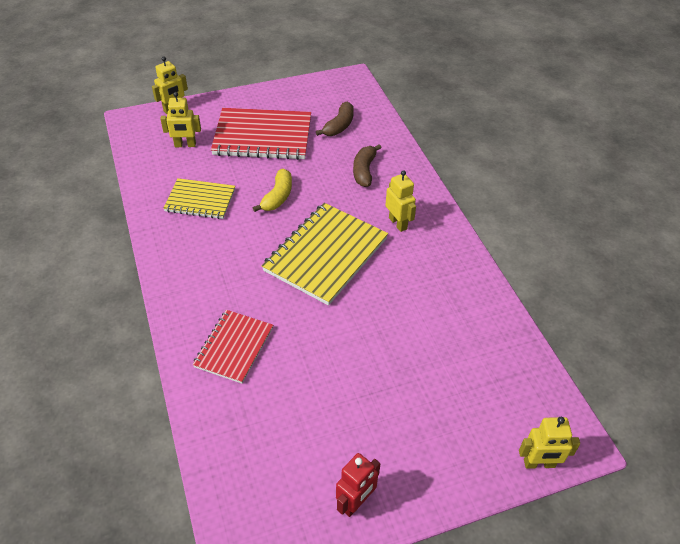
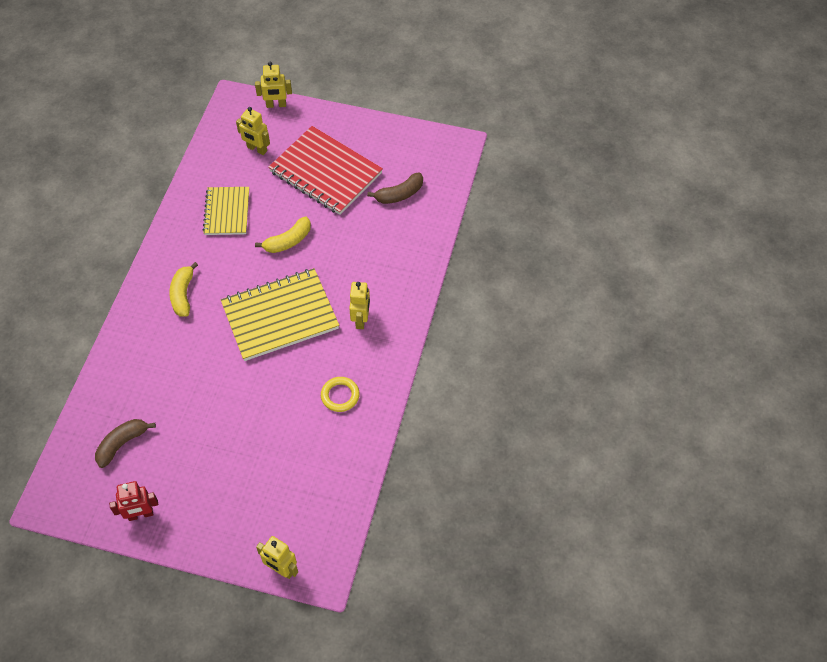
camera: 35 degrees right, 10 degrees up
(200, 200) = (227, 212): yellow notebook -> yellow notebook turned 45 degrees clockwise
(217, 282) = (183, 295): none -> yellow banana
(234, 347) = (154, 355): red notebook -> none
(364, 171) = (379, 253): brown banana -> brown banana (122, 444)
(439, 288) = (340, 396): none -> yellow ring

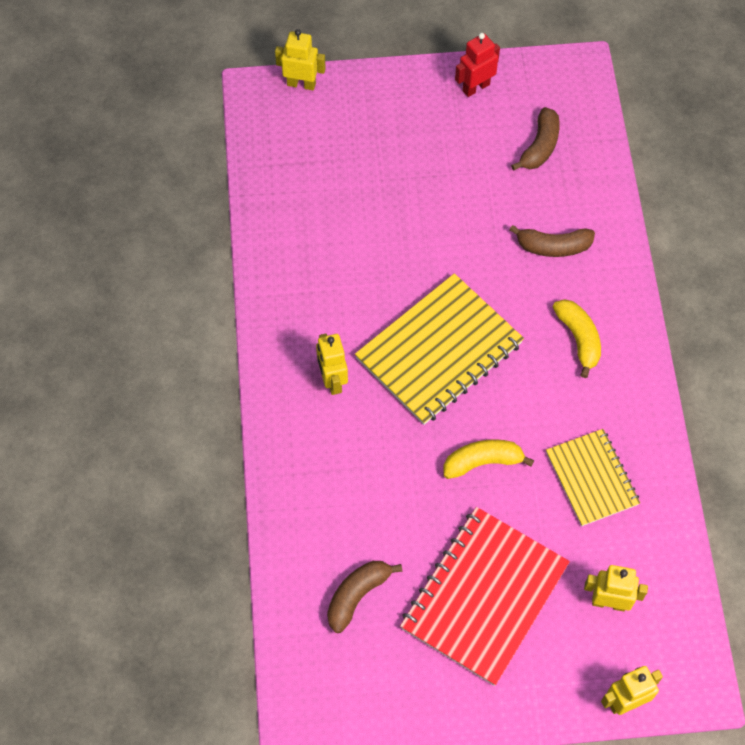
camera: 160 degrees right, 5 degrees up
(161, 362) = (553, 247): none -> brown banana
(288, 241) = (482, 462): yellow banana -> yellow banana turned 45 degrees clockwise
(325, 172) = (484, 596): red notebook -> red notebook turned 75 degrees counterclockwise
(340, 396) = (317, 276): yellow ring -> none

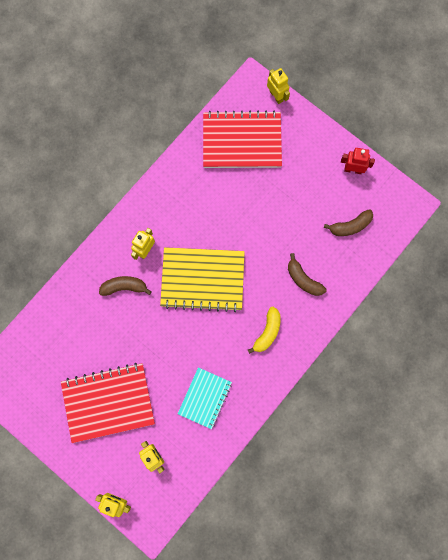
camera: 45 degrees right, 15 degrees up
(315, 164) = (242, 141): none -> red notebook
(357, 595) = (60, 351): brown banana -> brown banana (124, 287)
(482, 462) = (168, 346): yellow banana -> none
(591, 478) = (205, 398): yellow notebook -> turquoise notebook

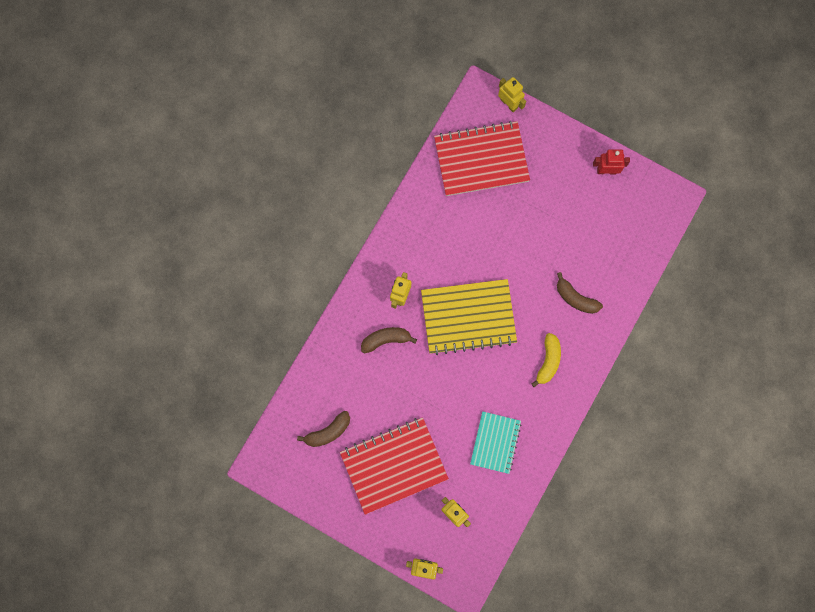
camera: 10 degrees left, 0 degrees up
(350, 226) = (615, 232): brown banana -> brown banana (328, 432)

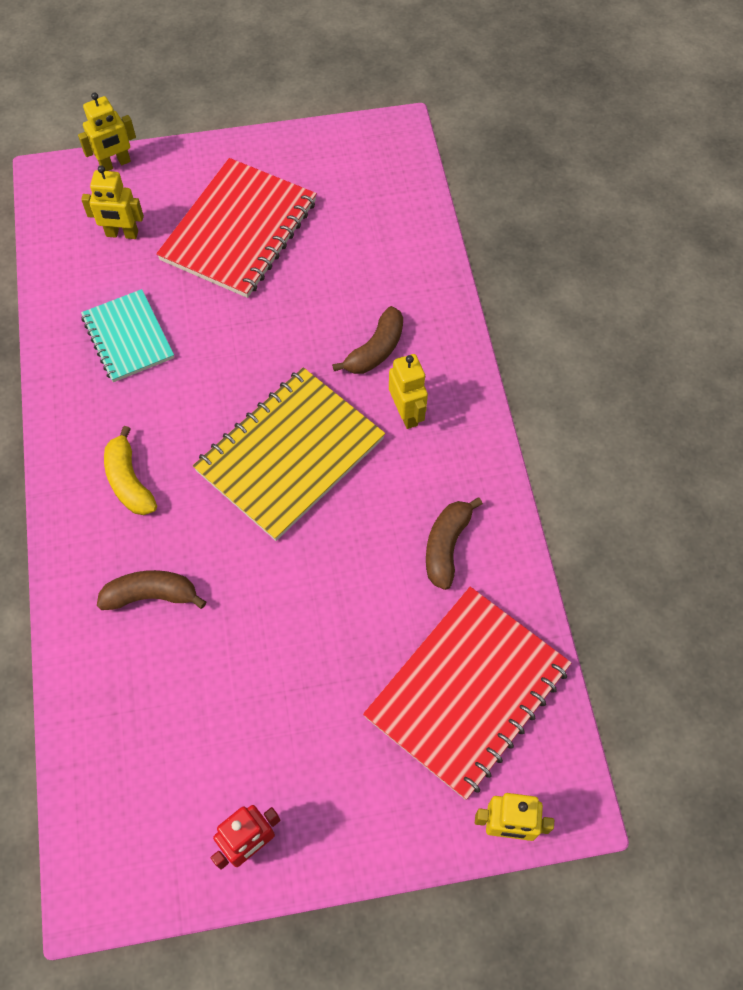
camera: 140 degrees right, 15 degrees down
(328, 432) = (350, 210): brown banana -> brown banana (446, 546)

